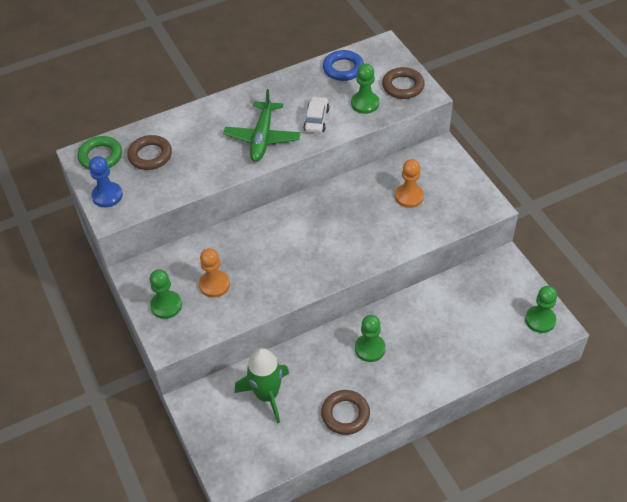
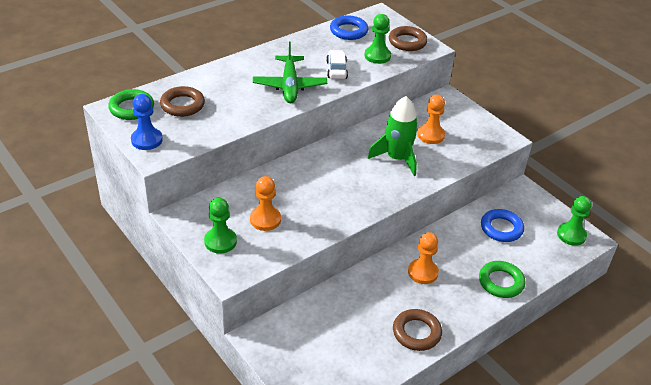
camera: 15 degrees left, 10 degrees down
(267, 395) = (333, 323): green rocket -> green rocket (397, 158)
(370, 348) = (422, 272): green pawn -> orange pawn
(447, 368) = (501, 282): none -> green ring
(467, 305) = (501, 228): none -> blue ring

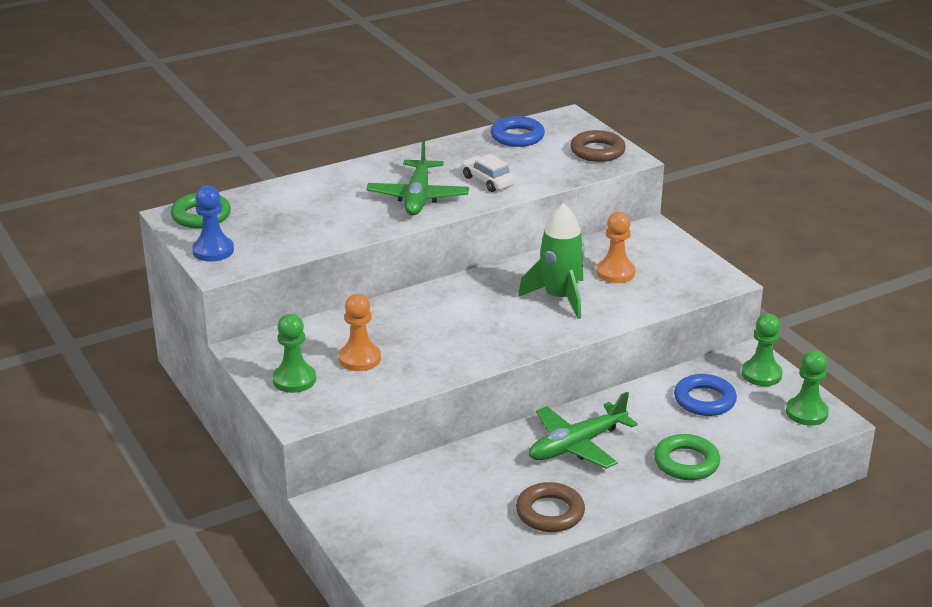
camera: 10 degrees right, 10 degrees down
(182, 105) = (268, 214): brown ring -> none
(336, 70) = (487, 181): white car -> white car turned 45 degrees counterclockwise
(377, 56) = (550, 166): green pawn -> green pawn (761, 374)
(422, 272) = (576, 445): orange pawn -> green plane

